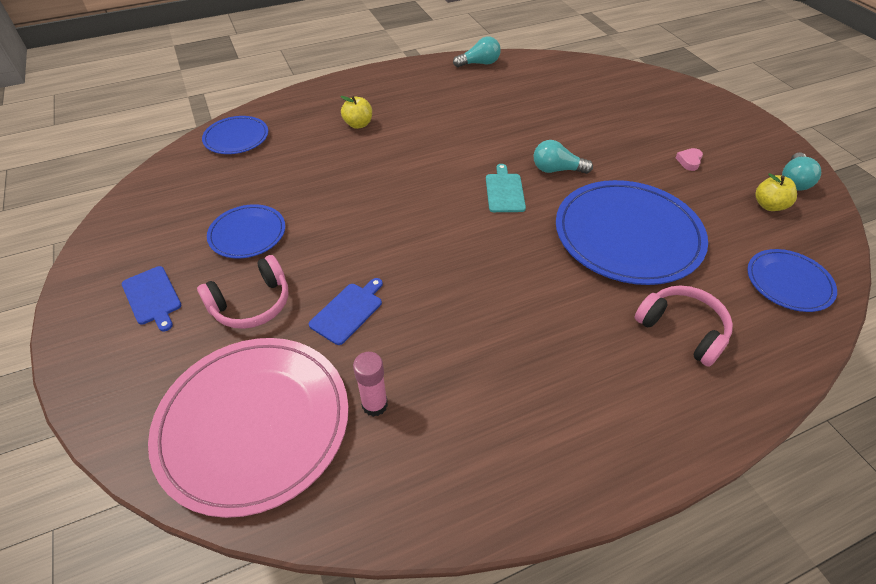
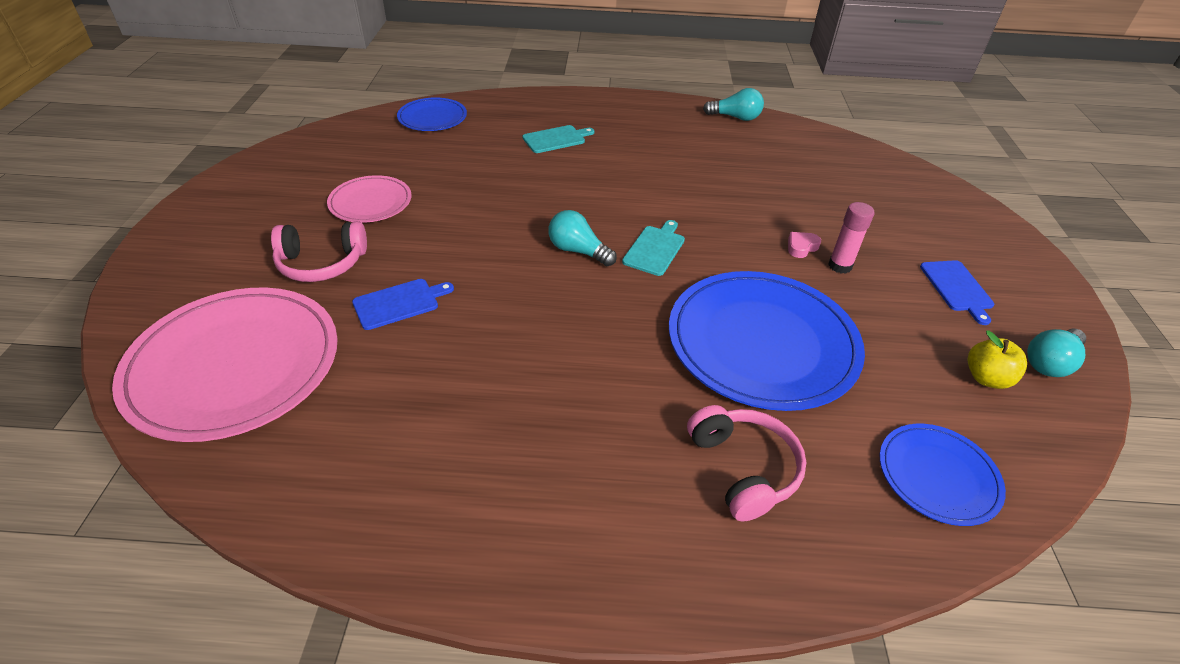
camera: 25 degrees right, 5 degrees down
(152, 297) = (248, 226): blue cutting board -> blue cutting board (957, 288)
(247, 234) = (370, 202): blue plate -> pink plate
(358, 124) = (556, 139): yellow apple -> turquoise cutting board
(375, 405) = (349, 397): pink glue stick -> pink glue stick (840, 266)
(557, 170) = (734, 247): turquoise light bulb -> turquoise light bulb (578, 251)
(689, 161) = (913, 292): pink heart -> pink heart (801, 247)

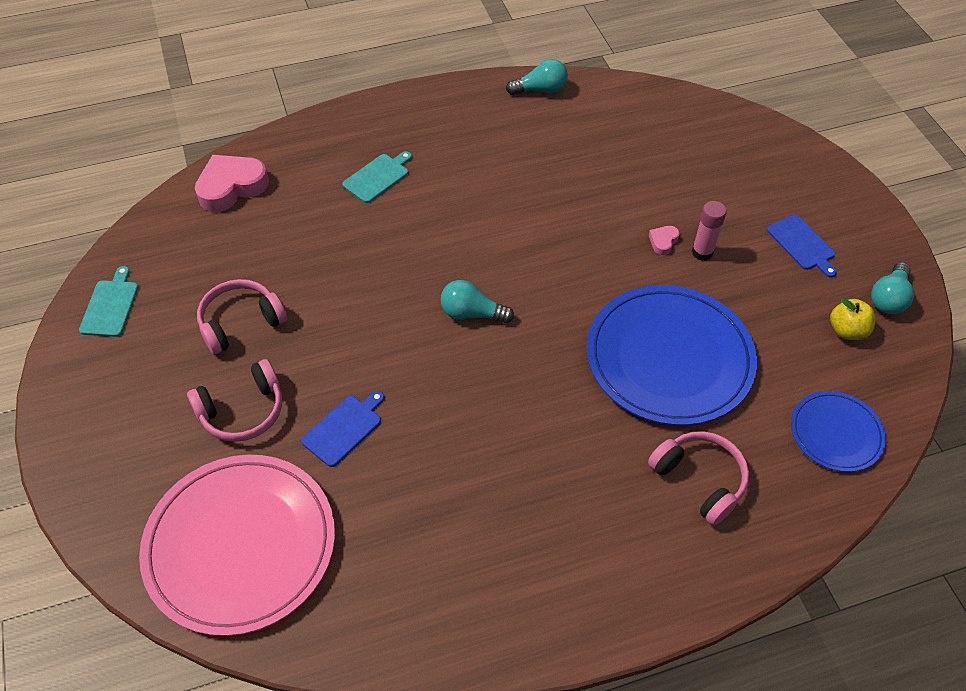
camera: 20 degrees left, 10 degrees up
(370, 202) = (240, 323): pink plate -> pink headphones
(432, 118) = (231, 187): blue plate -> pink heart
(655, 249) = (539, 287): turquoise cutting board -> turquoise cutting board (110, 306)

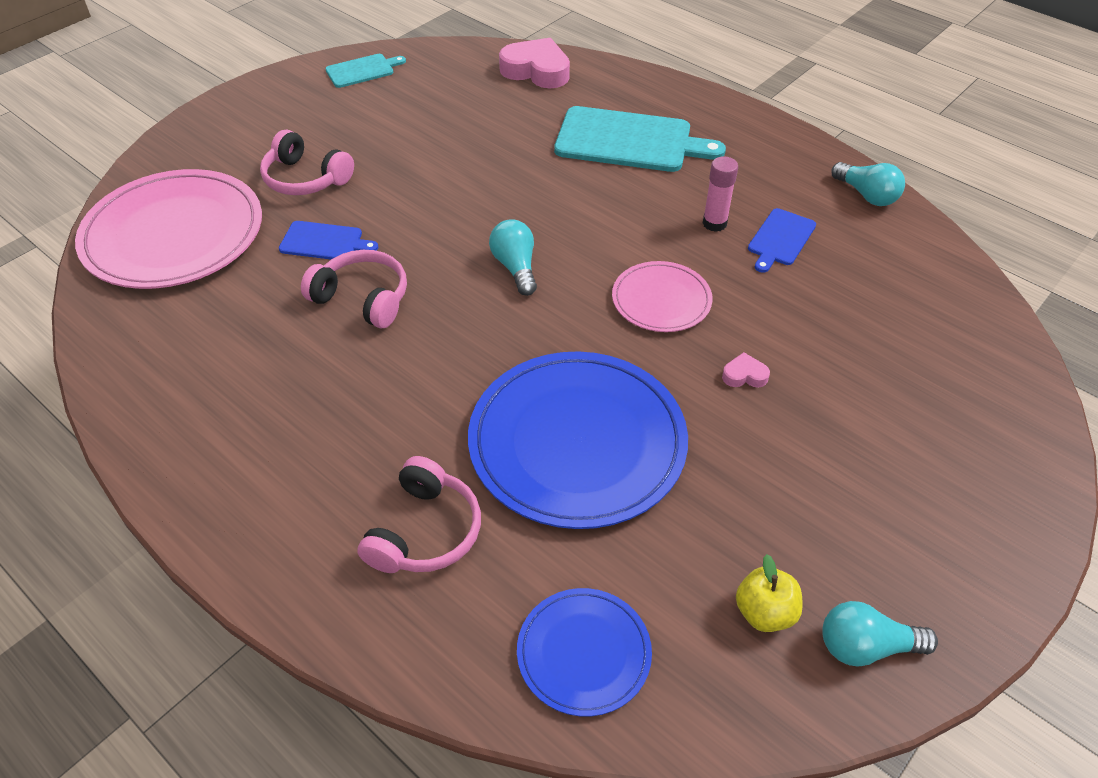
camera: 60 degrees right, 5 degrees down
(240, 323) = (395, 138): pink headphones -> pink headphones (362, 298)
(378, 177) = (629, 141): turquoise cutting board -> turquoise cutting board, size x1.93
(566, 247) = (661, 300): none -> pink plate
(702, 252) = (761, 416): pink glue stick -> pink glue stick (714, 223)
(802, 244) = (870, 512): blue cutting board -> blue cutting board (780, 239)

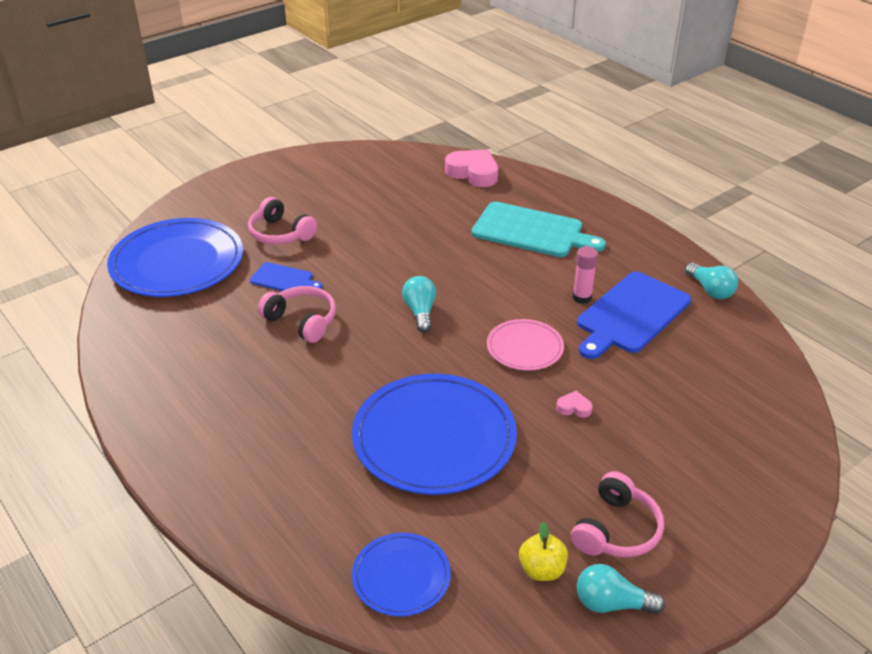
camera: 10 degrees right, 10 degrees down
(173, 234) = (177, 262): pink plate -> blue plate
(362, 70) = (341, 161): turquoise cutting board -> none
(425, 531) = (308, 482): pink headphones -> pink headphones (616, 530)
(780, 239) = (630, 314): blue cutting board -> blue cutting board, size x1.93

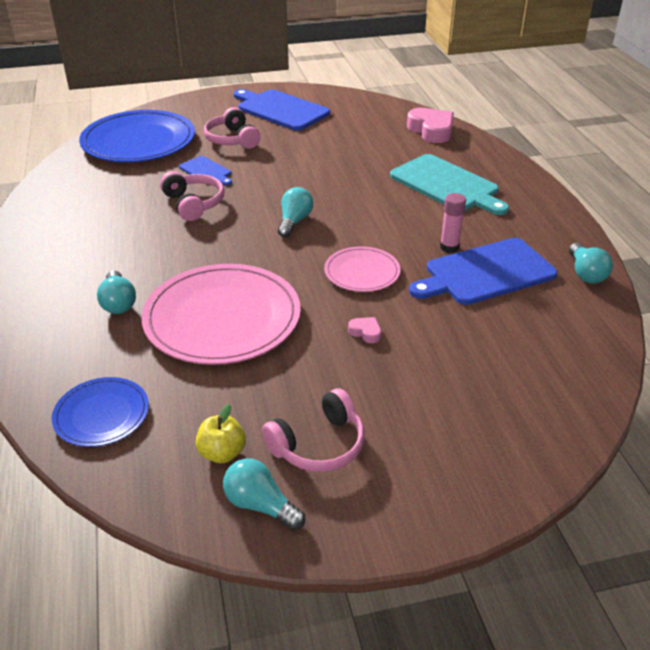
camera: 25 degrees right, 0 degrees up
(303, 184) = (280, 109): none -> blue cutting board
(317, 456) = (118, 303): none -> turquoise light bulb
(434, 438) = (222, 318): blue plate -> pink plate

